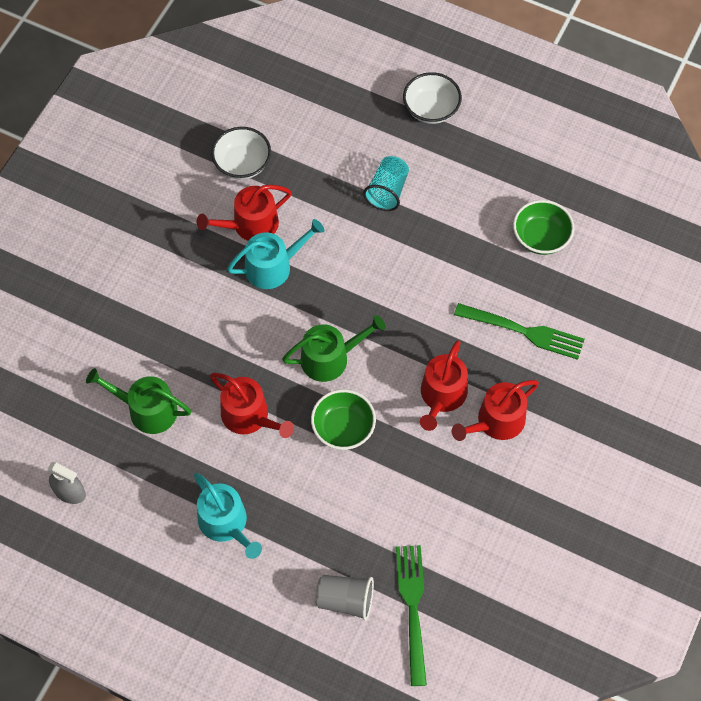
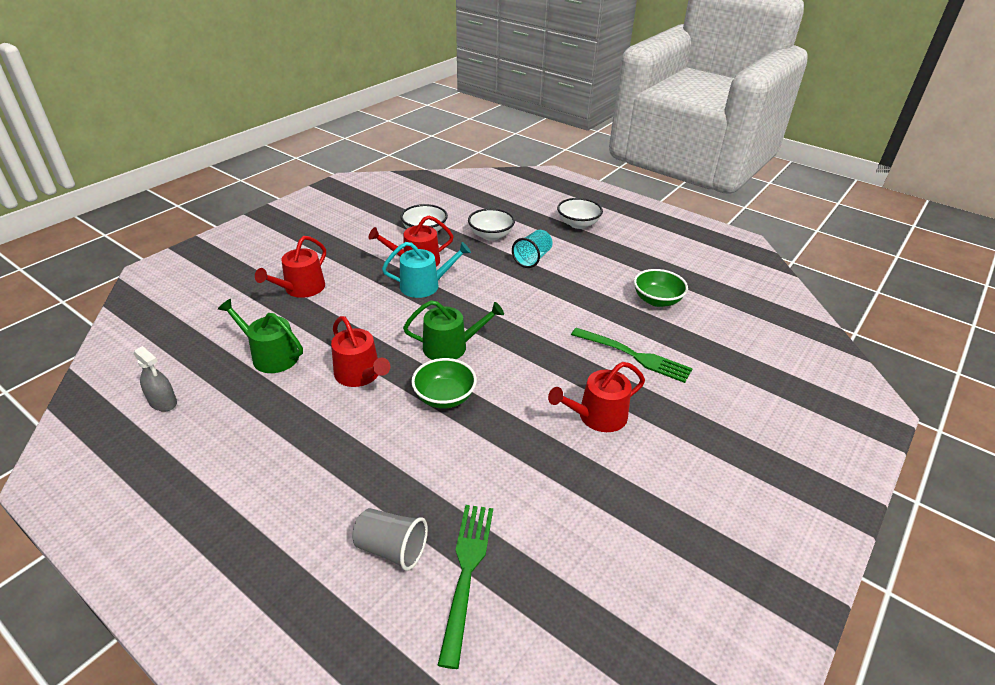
camera: 10 degrees right, 25 degrees down
(226, 523) = (296, 453): turquoise watering can -> none
(327, 156) = (491, 235): none -> white bowl
(442, 396) = (547, 388): red watering can -> red watering can (301, 289)

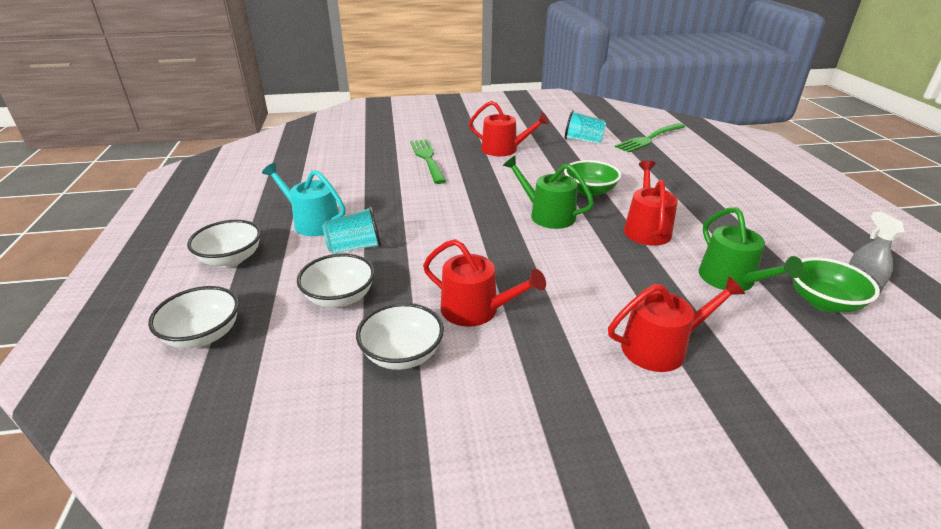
camera: 135 degrees left, 5 degrees down
(391, 549) = (684, 155): grey cup -> none
(425, 285) = (504, 275): turquoise watering can -> turquoise watering can (312, 222)
(517, 201) = (203, 335): none -> white bowl
(543, 500) = (583, 140): none -> turquoise cup
(657, 300) = (340, 174): green bowl -> green bowl (823, 302)

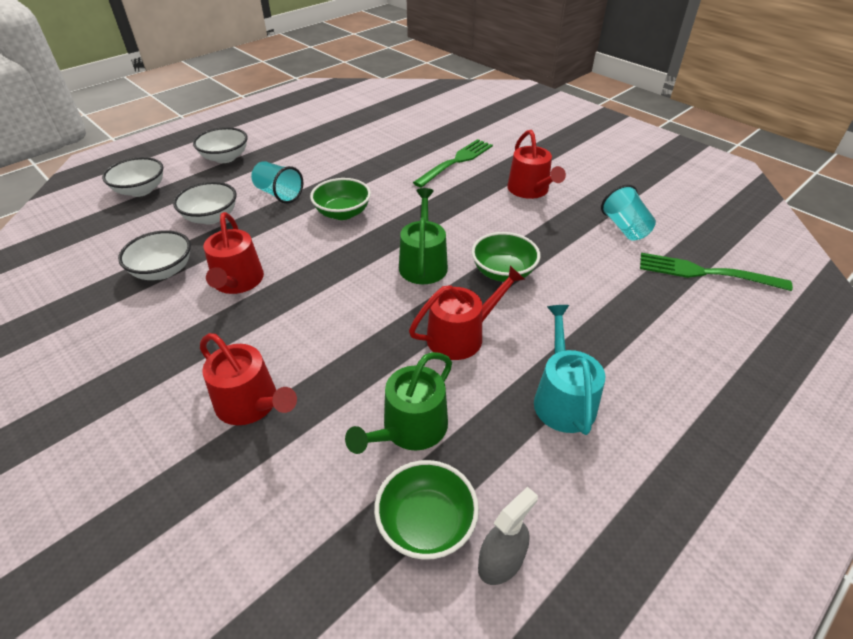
camera: 55 degrees right, 10 degrees up
(312, 222) = (297, 162): turquoise watering can -> turquoise watering can (562, 398)
(434, 226) = (343, 213): none -> green bowl

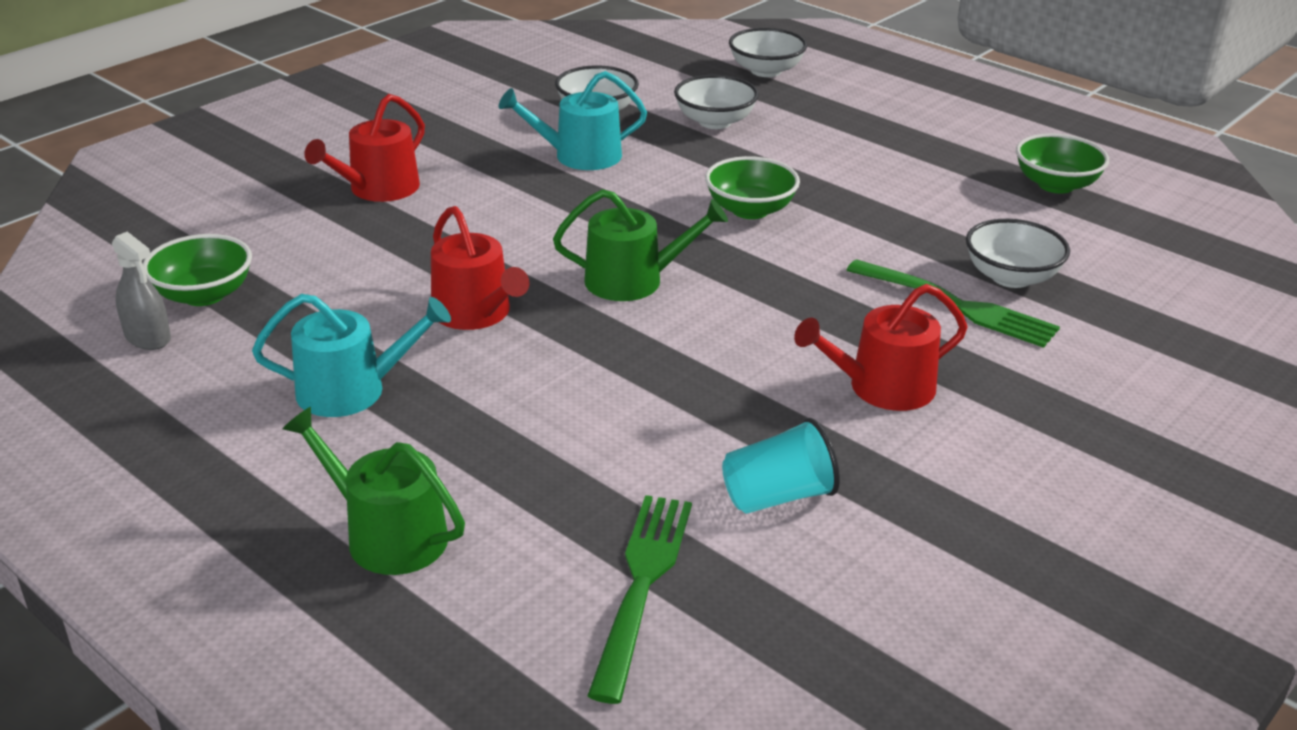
camera: 85 degrees right, 10 degrees down
(225, 158) = (874, 109): white bowl -> white bowl (1011, 277)
(237, 282) = (579, 156): red watering can -> turquoise watering can
(279, 194) = (787, 158): turquoise cup -> none
(410, 429) = (325, 281): green watering can -> green watering can (387, 535)
(503, 272) = (619, 350): green bowl -> green bowl (1056, 185)

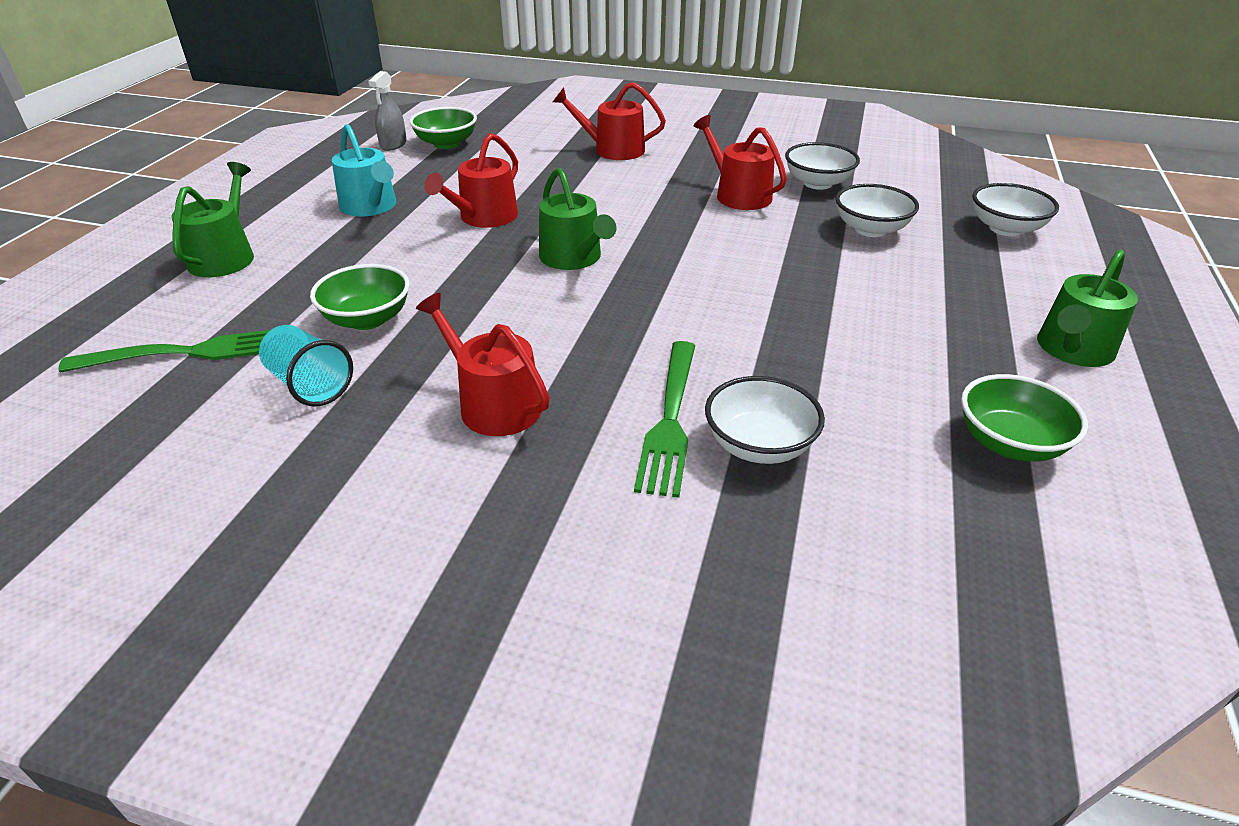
camera: 65 degrees right, 5 degrees up
(579, 156) = (738, 195): turquoise watering can -> red watering can
(750, 210) = (734, 279): green bowl -> green bowl (367, 319)
(959, 120) = (1072, 350): none -> green watering can

